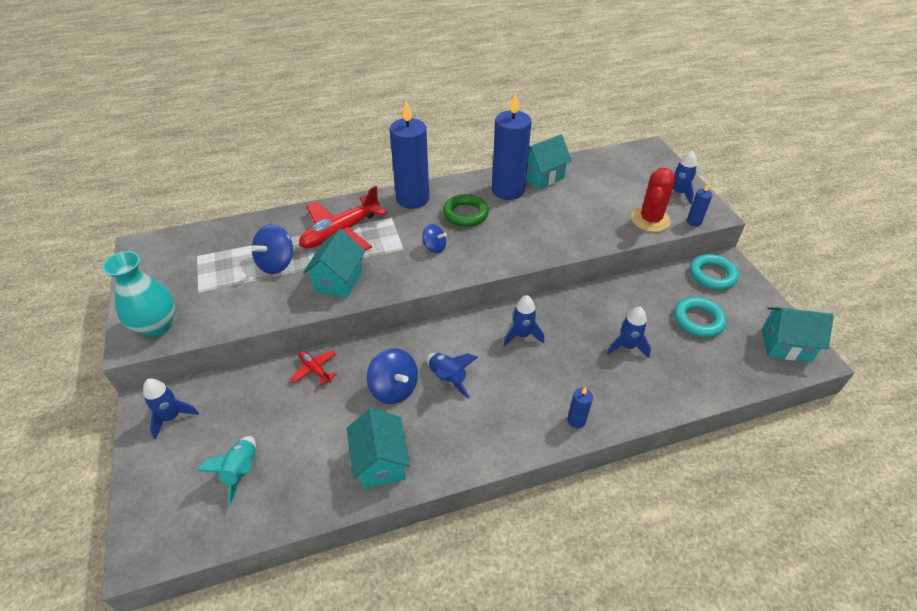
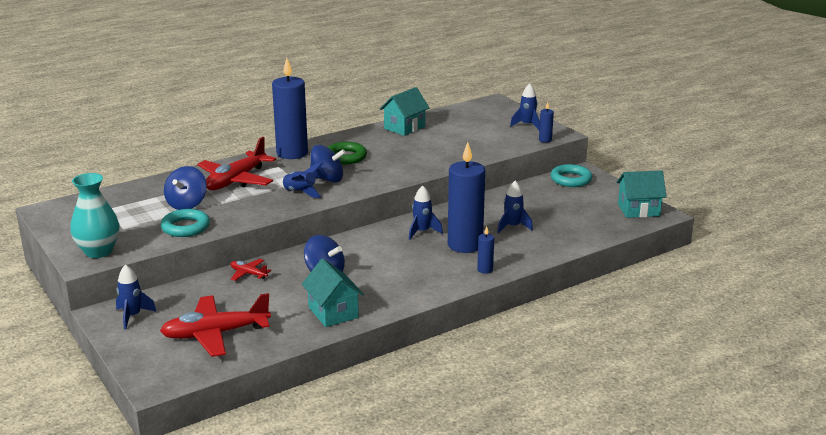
camera: 15 degrees left, 20 degrees down
(241, 471) = (215, 334): turquoise rocket -> red plane
(338, 281) = (251, 207): turquoise house -> none
(434, 247) = (327, 179): blue spinning top -> blue spinning top, size x1.59
(448, 378) = (369, 263): blue rocket -> blue rocket (300, 193)
(508, 190) = (377, 139): blue candle -> blue candle (465, 245)
(650, 220) = (508, 143): red cactus -> none
(698, 320) = (566, 205): turquoise ring -> turquoise ring (185, 227)

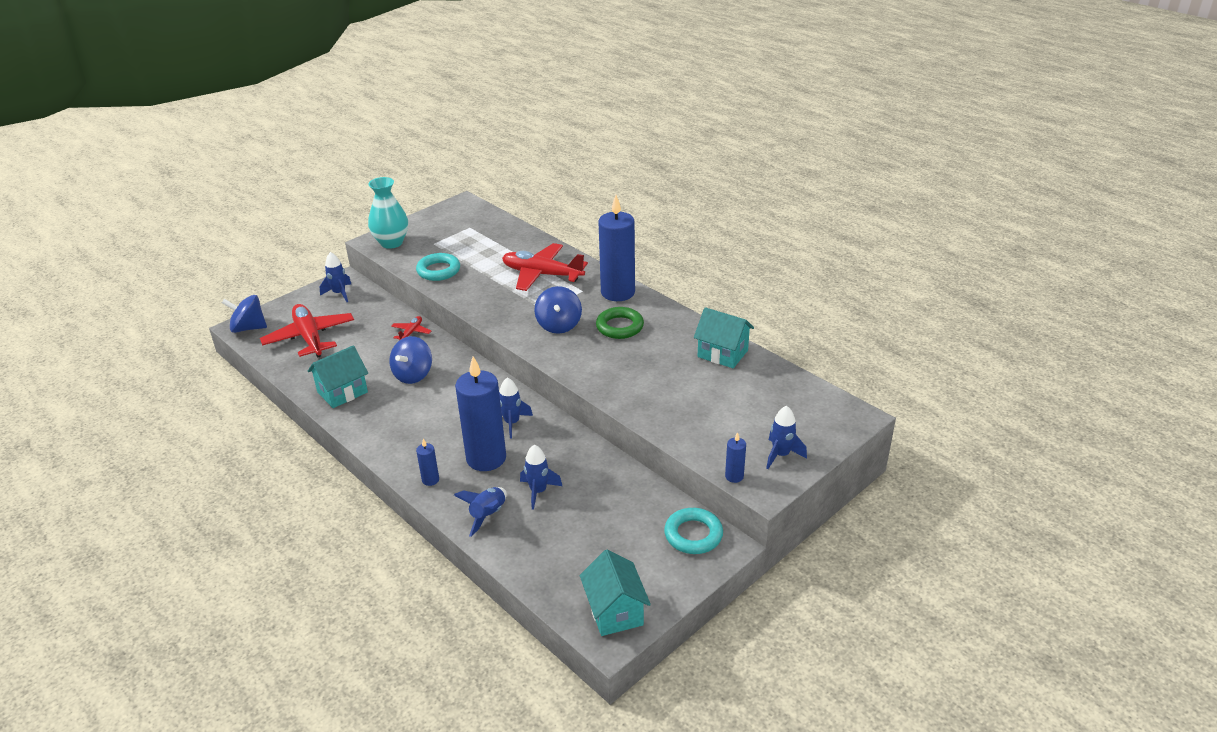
camera: 80 degrees right, 10 degrees up
(187, 204) = (484, 261): blue spinning top -> blue spinning top (248, 328)
(300, 193) = (522, 315): blue rocket -> blue rocket (488, 515)

